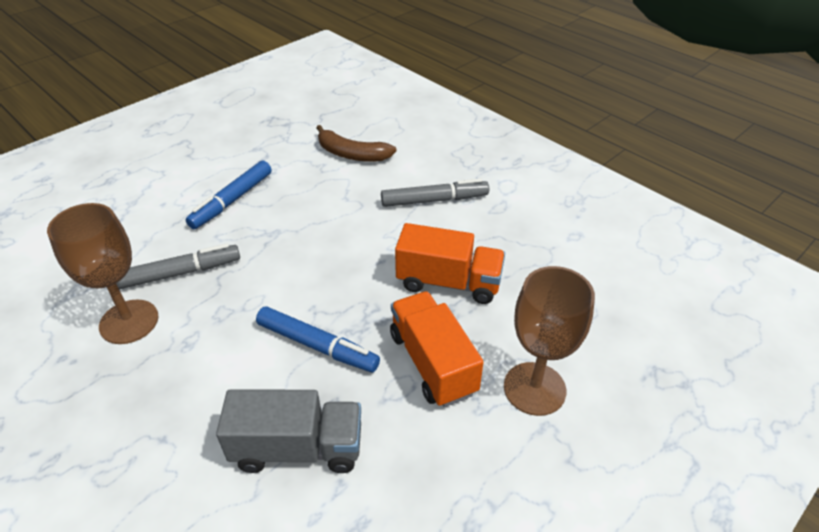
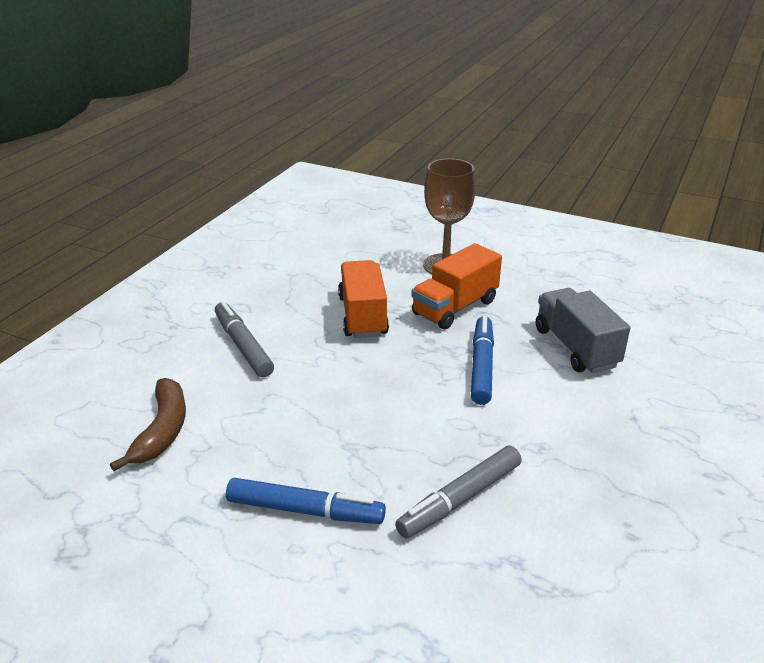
camera: 110 degrees left, 10 degrees down
(129, 322) = (551, 505): brown goblet -> none
(179, 273) = (460, 499): grey marker -> grey marker turned 90 degrees counterclockwise

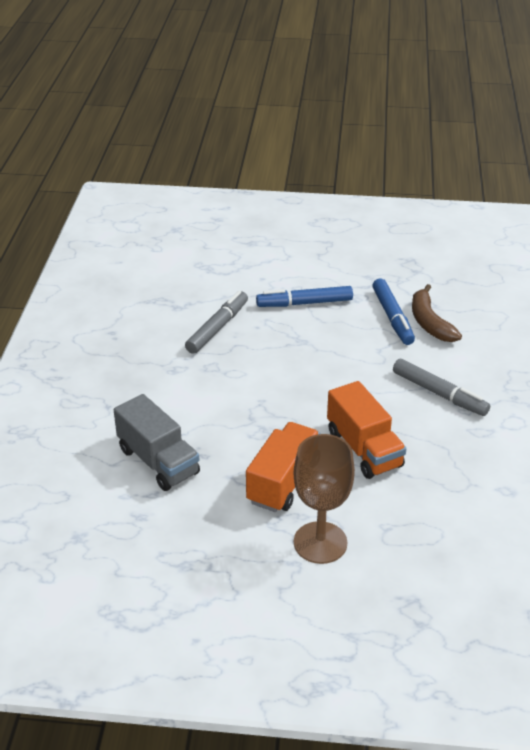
camera: 160 degrees right, 5 degrees up
(482, 366) = (235, 422): blue marker -> blue marker (392, 317)

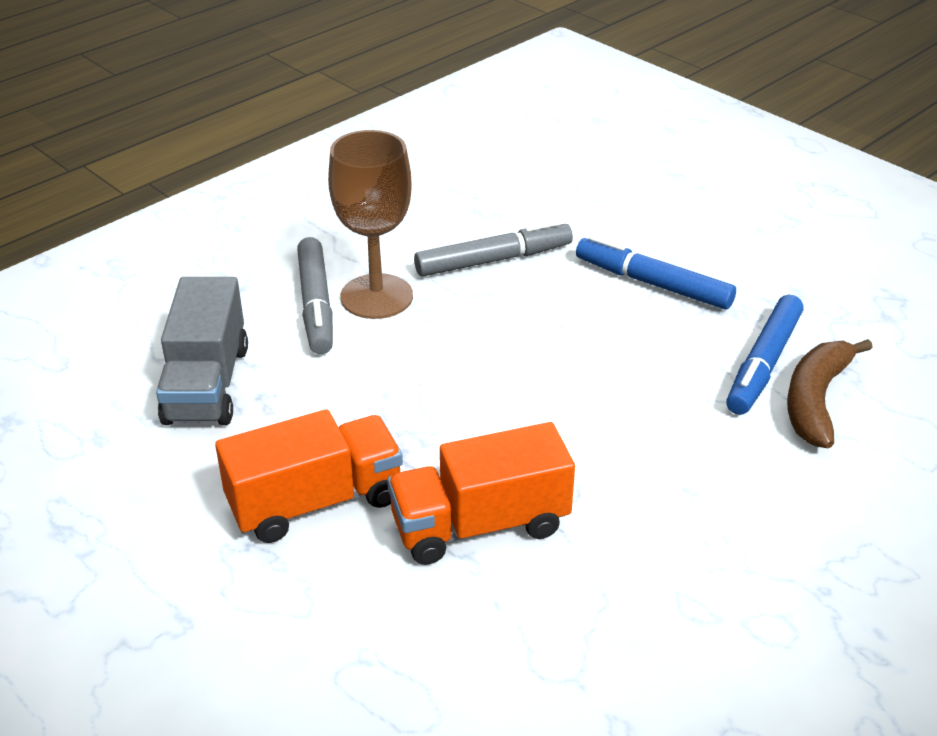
camera: 40 degrees right, 0 degrees up
(320, 542) = (251, 616): brown goblet -> brown goblet (376, 296)
(364, 449) = (480, 525): orange truck -> orange truck turned 60 degrees clockwise
(439, 394) = (698, 512): grey marker -> grey marker (316, 305)

